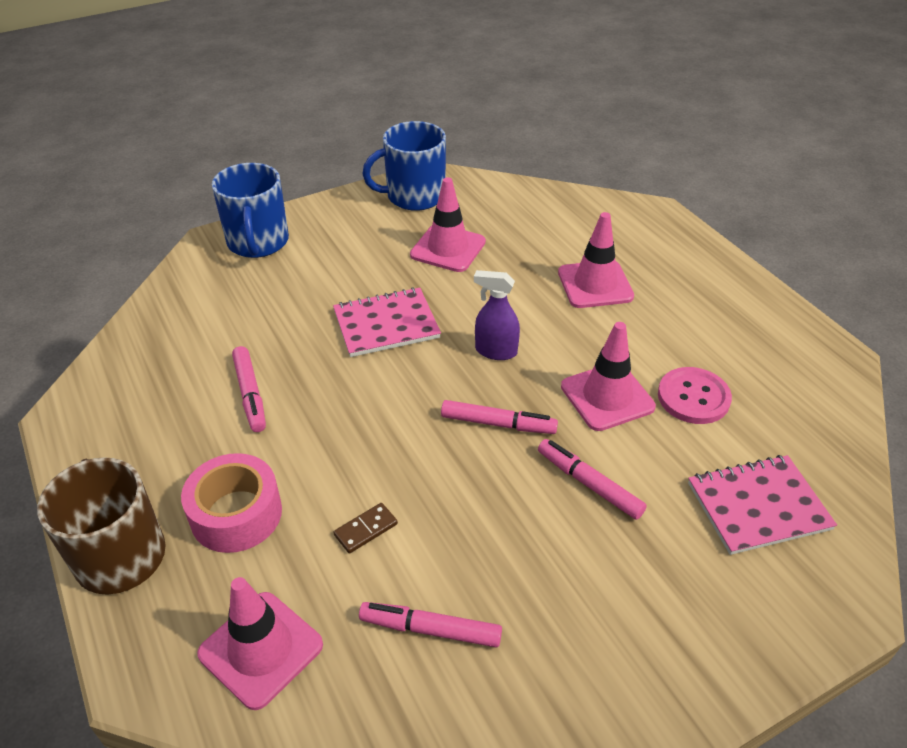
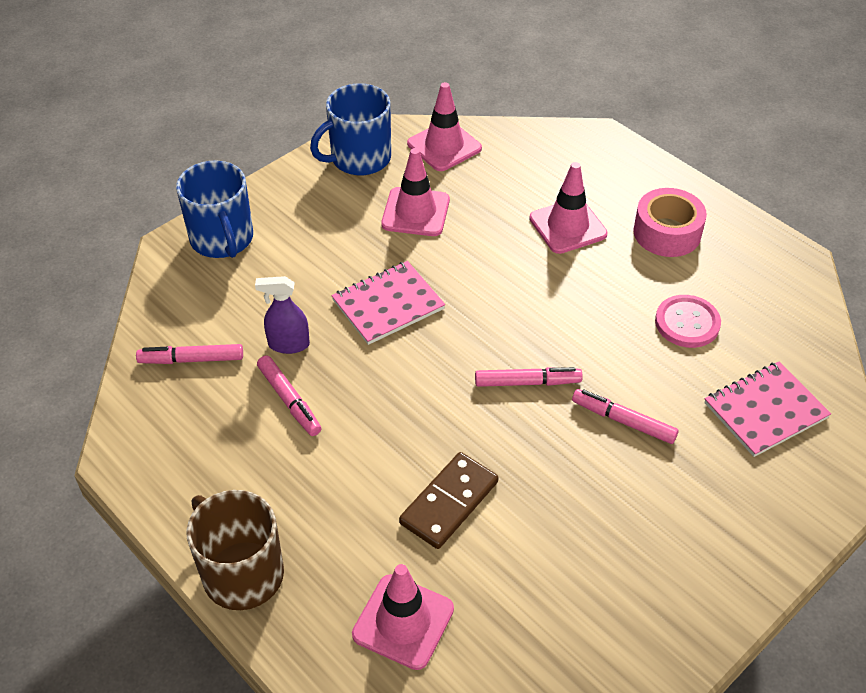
camera: 15 degrees left, 5 degrees up
(236, 514) = (329, 514): pink tape -> pink tape (667, 233)
(365, 529) = (449, 502): brown domino -> brown domino, size x1.93
(430, 629) = (536, 572): pink marker -> pink marker (191, 359)
(495, 351) = (500, 312): purple spray bottle -> purple spray bottle (288, 344)
(607, 397) = (613, 337): pink traffic cone -> pink traffic cone (444, 146)

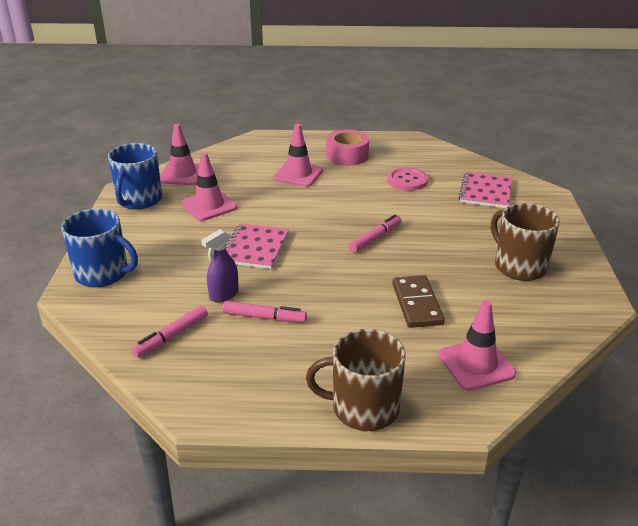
camera: 45 degrees left, 15 degrees down
(623, 421) = (439, 227): pink marker -> none
(636, 547) = (519, 266): none -> brown mug

